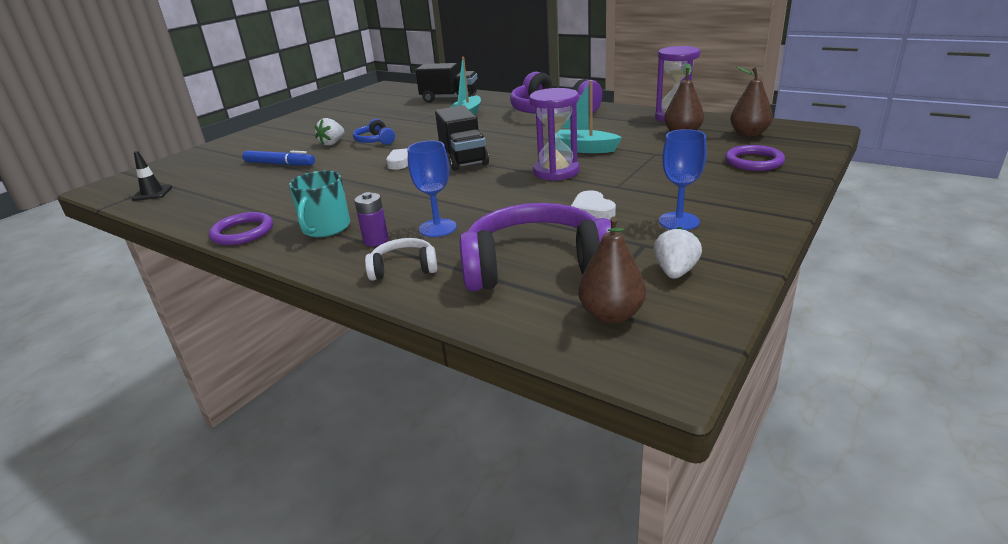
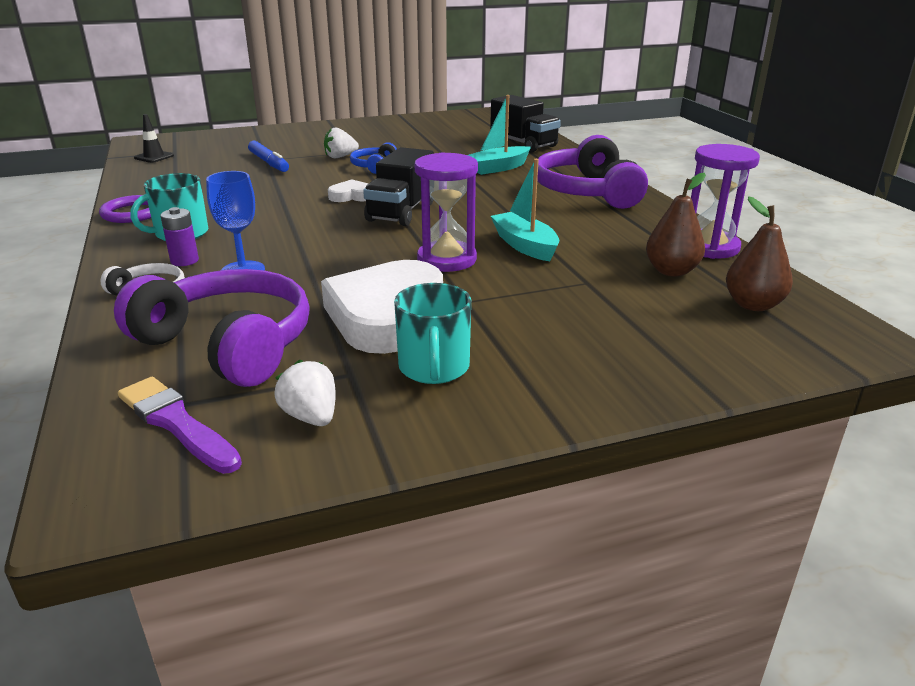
camera: 35 degrees right, 0 degrees up
(592, 211) = (386, 315): white heart -> white heart, size x2.16
(611, 315) = (176, 423): brown pear -> purple brush
(675, 272) = (311, 416): white strawberry -> white strawberry turned 90 degrees counterclockwise
(679, 221) = (434, 368): blue goblet -> turquoise mug
(754, 161) = (676, 341): purple ring -> none

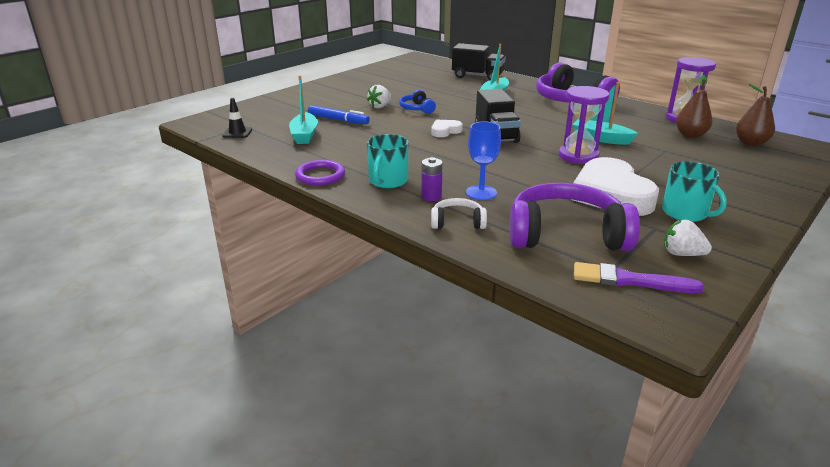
camera: 30 degrees left, 0 degrees up
(205, 171) = (304, 135): none -> turquoise boat

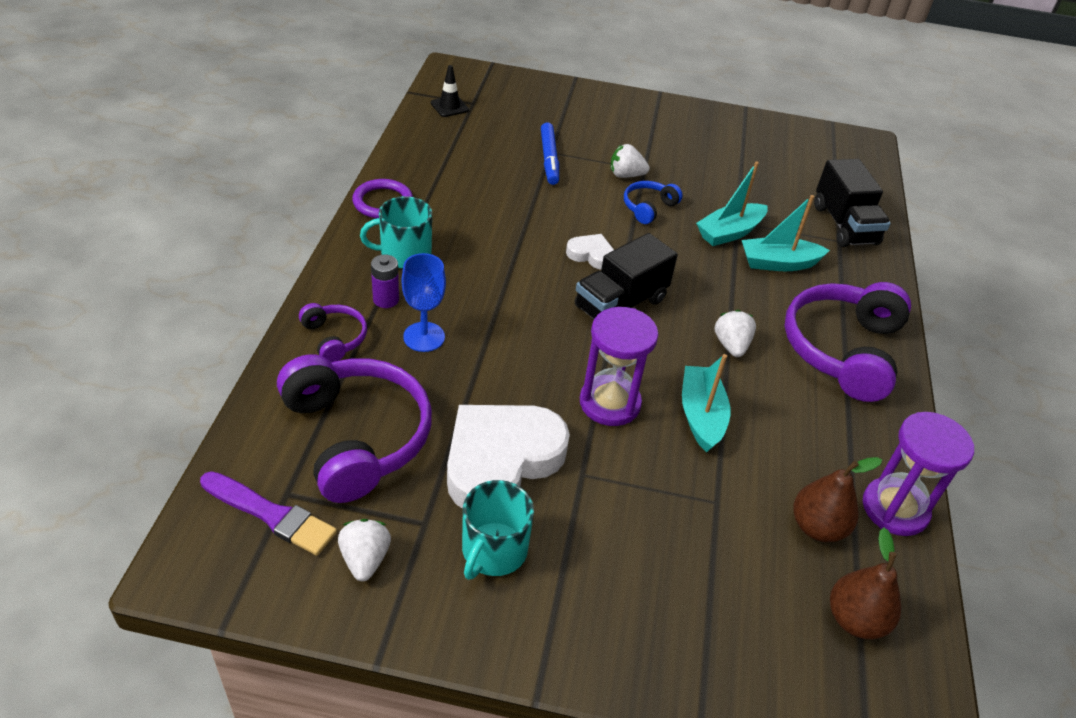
camera: 55 degrees right, 15 degrees up
(304, 135) = (481, 152): turquoise boat -> turquoise boat (729, 232)
(457, 222) = (334, 338): white headphones -> purple headphones
(551, 119) = (731, 345): none -> white strawberry
(629, 280) = (271, 515): purple brush -> purple brush turned 135 degrees clockwise

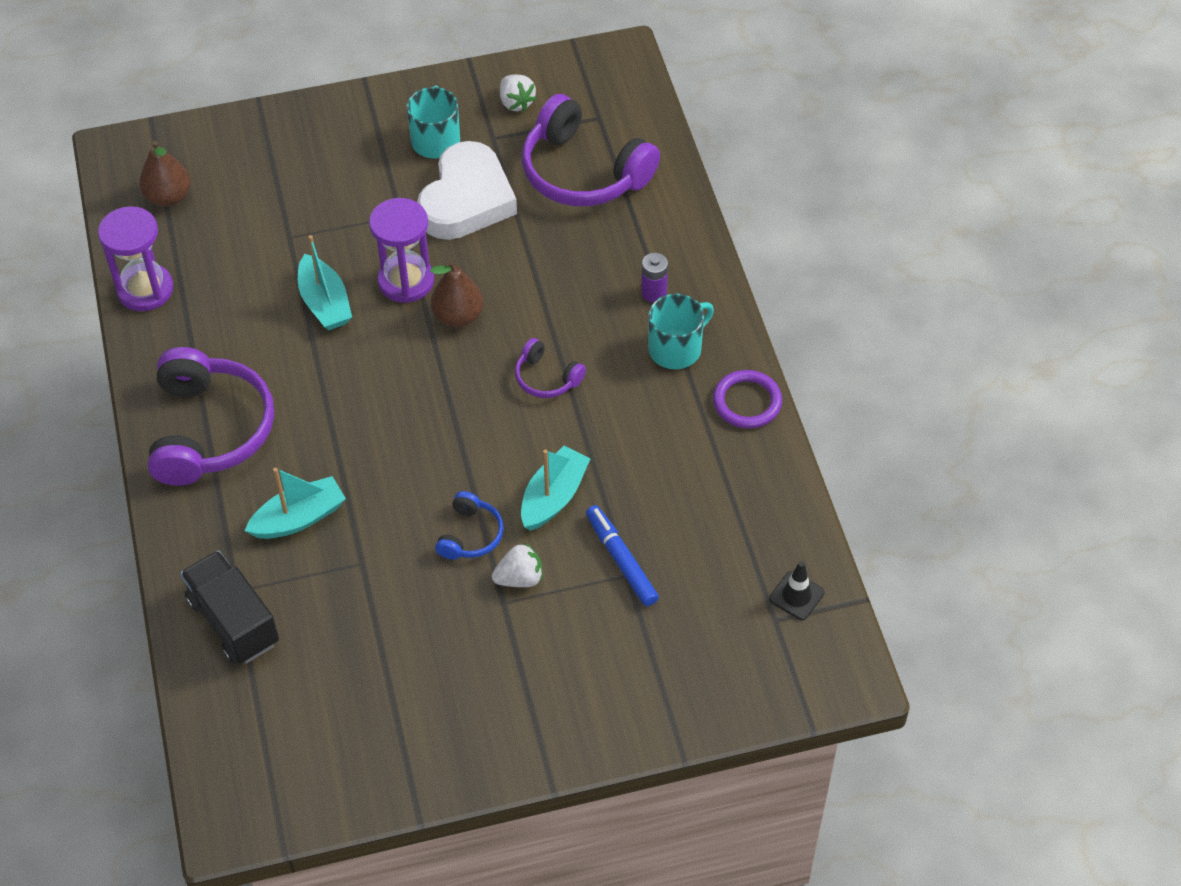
camera: 160 degrees right, 10 degrees up
(271, 515) = (597, 102): purple brush -> none
(334, 338) = (665, 238): purple headphones -> purple headphones (546, 378)
(424, 337) = (595, 272): blue goblet -> none
(591, 255) = (499, 434): white heart -> none
(620, 304) = (442, 386): black truck -> none
(729, 232) = (365, 540): turquoise boat -> turquoise boat (554, 497)
(731, 345) = (319, 386): white strawberry -> none
(817, 527) = (206, 249): brown pear -> brown pear (458, 316)

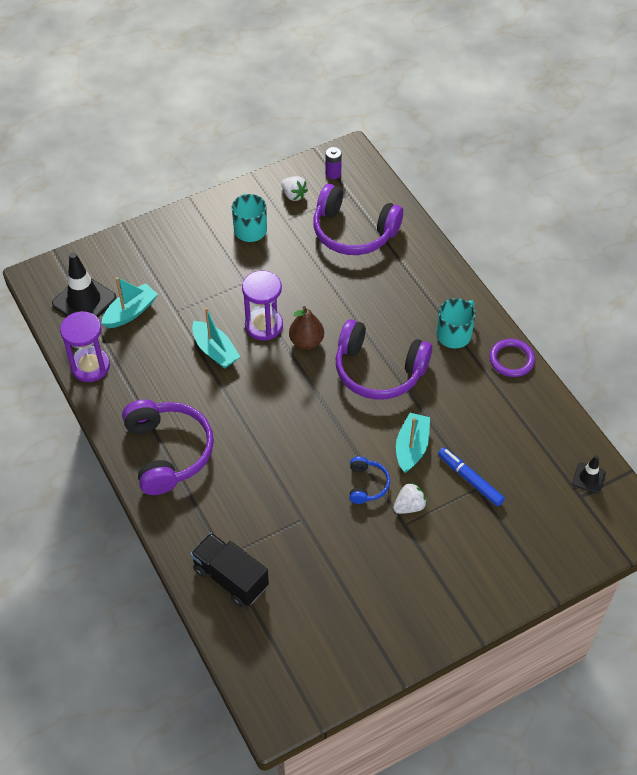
camera: 15 degrees left, 0 degrees up
(168, 197) = (84, 301): brown pear -> black traffic cone
(299, 518) = (249, 498): turquoise boat -> turquoise boat (130, 312)
(466, 199) = (284, 264): white heart -> none
(546, 378) = (378, 370): purple headphones -> purple headphones, size x2.08
(654, 293) = (427, 301): purple battery -> purple battery (333, 173)

